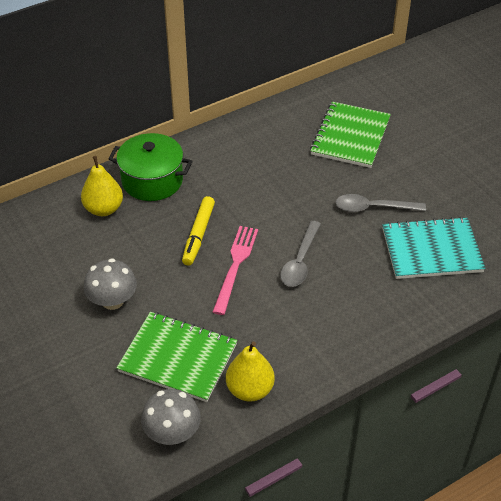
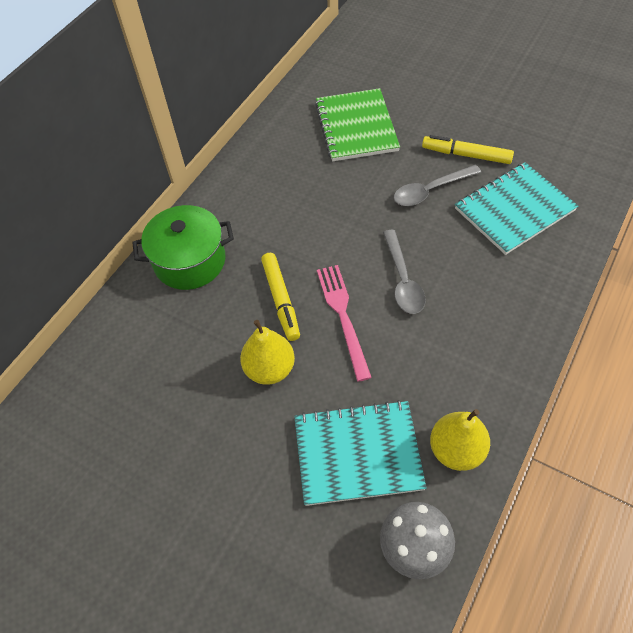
camera: 25 degrees left, 10 degrees up
(104, 209) = (158, 318): yellow pear -> yellow pear (269, 369)
(112, 301) = (241, 422): grey mushroom -> none
(178, 358) = (358, 454): green notebook -> turquoise notebook
(425, 193) = (466, 155): none -> yellow marker

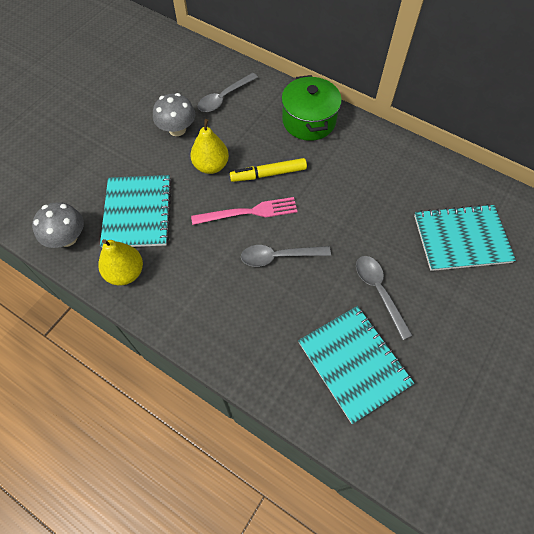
camera: 90 degrees right, 5 degrees up
(138, 368) = (224, 98): none -> grey spoon
(200, 425) = (177, 129): none -> grey mushroom
(356, 127) = (461, 239): green notebook -> turquoise notebook
(466, 155) = (428, 332): yellow marker -> none

